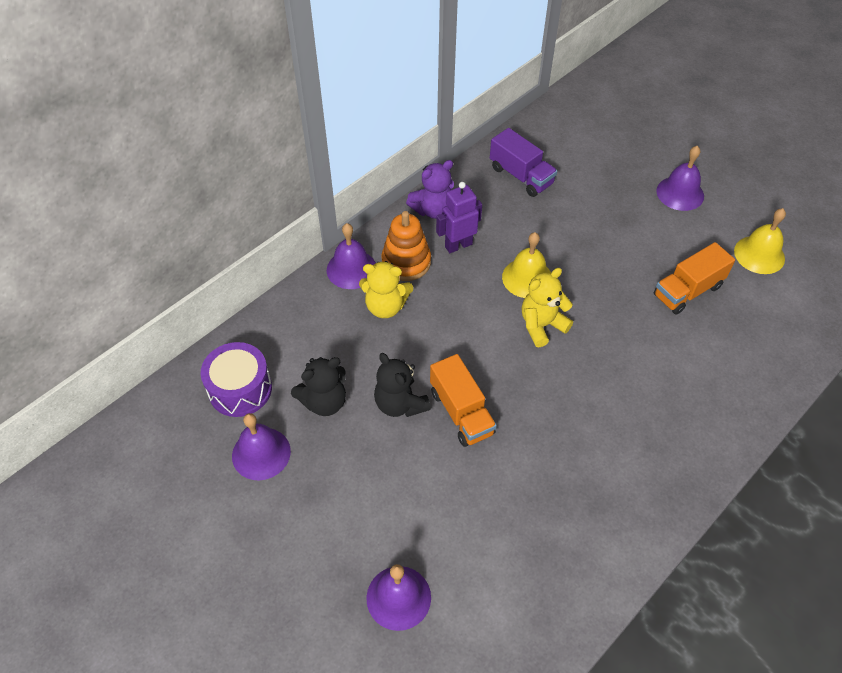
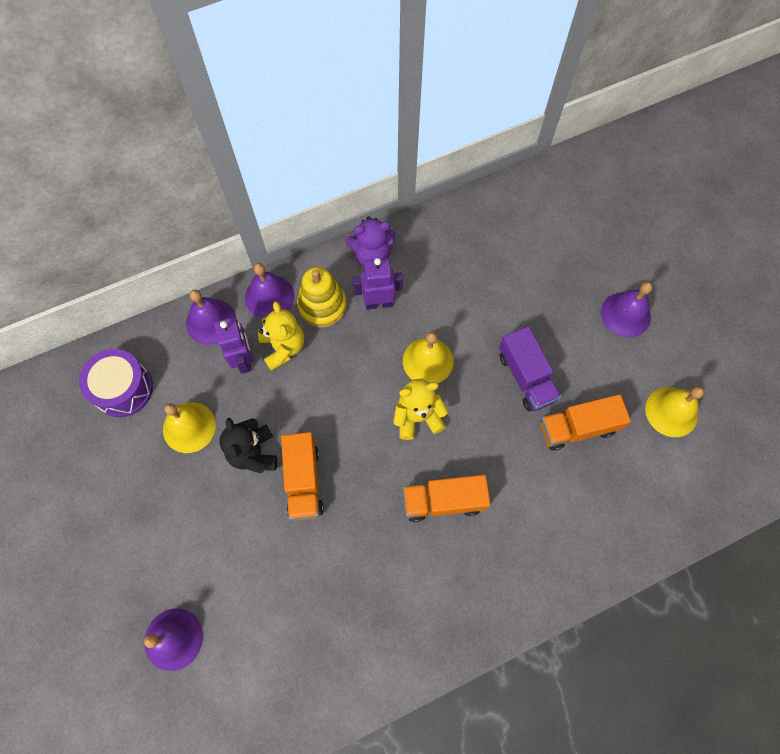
camera: 20 degrees right, 15 degrees up
(261, 453) = (116, 459): purple bell -> purple bell (211, 321)
(324, 402) = (189, 427): black teddy bear -> yellow bell
(352, 328) = (244, 360): none -> purple robot
(385, 306) = (283, 347): yellow teddy bear -> yellow teddy bear turned 135 degrees counterclockwise
(406, 262) = (322, 306): orange stacking toy -> yellow stacking toy
(521, 176) = (474, 243): purple truck -> purple truck (526, 377)
(601, 386) = (443, 501): none -> orange truck

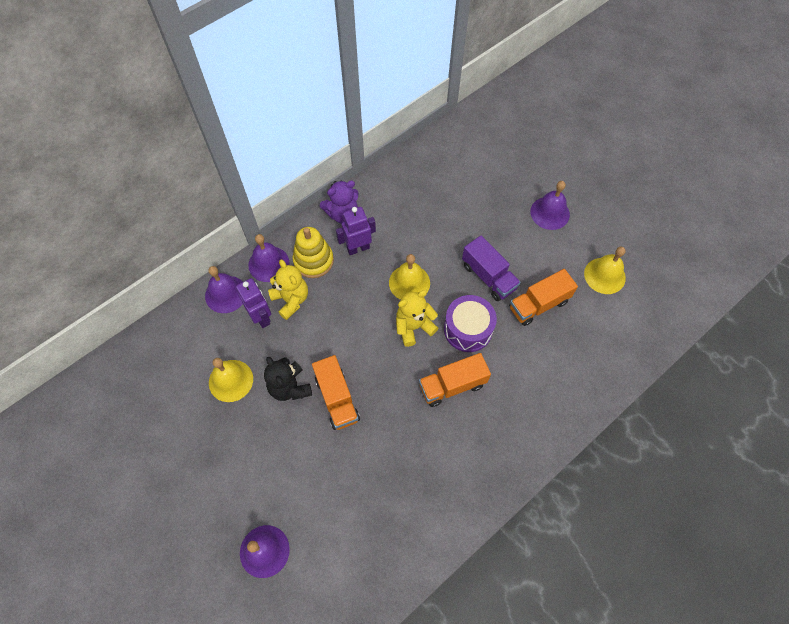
camera: 15 degrees left, 5 degrees down
(123, 389) = (166, 364): purple drum -> purple drum (468, 329)

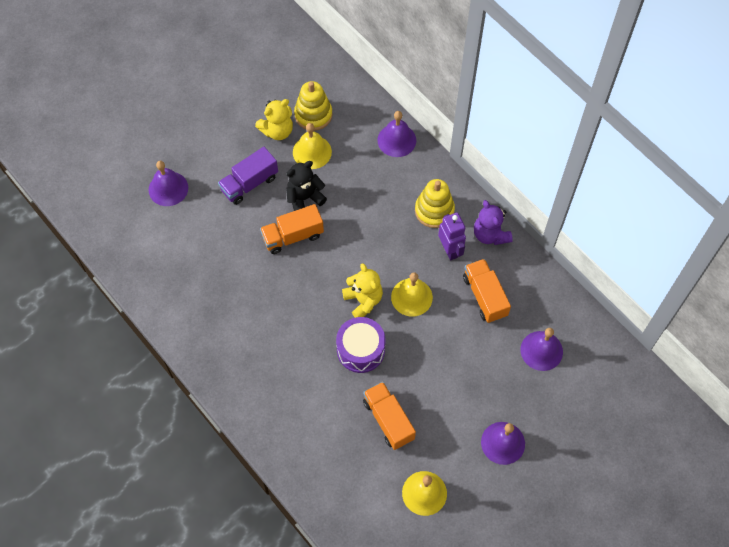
camera: 90 degrees right, 0 degrees up
(181, 380) = (313, 115): none -> yellow stacking toy
(261, 317) = (373, 171): purple robot -> none
(268, 264) = (430, 172): purple bell -> purple bell (541, 350)
(291, 300) = (391, 194): yellow teddy bear -> yellow teddy bear (277, 131)
(452, 385) = (303, 333): orange truck -> orange truck (485, 296)
(488, 276) = (420, 373): purple truck -> purple truck (249, 183)

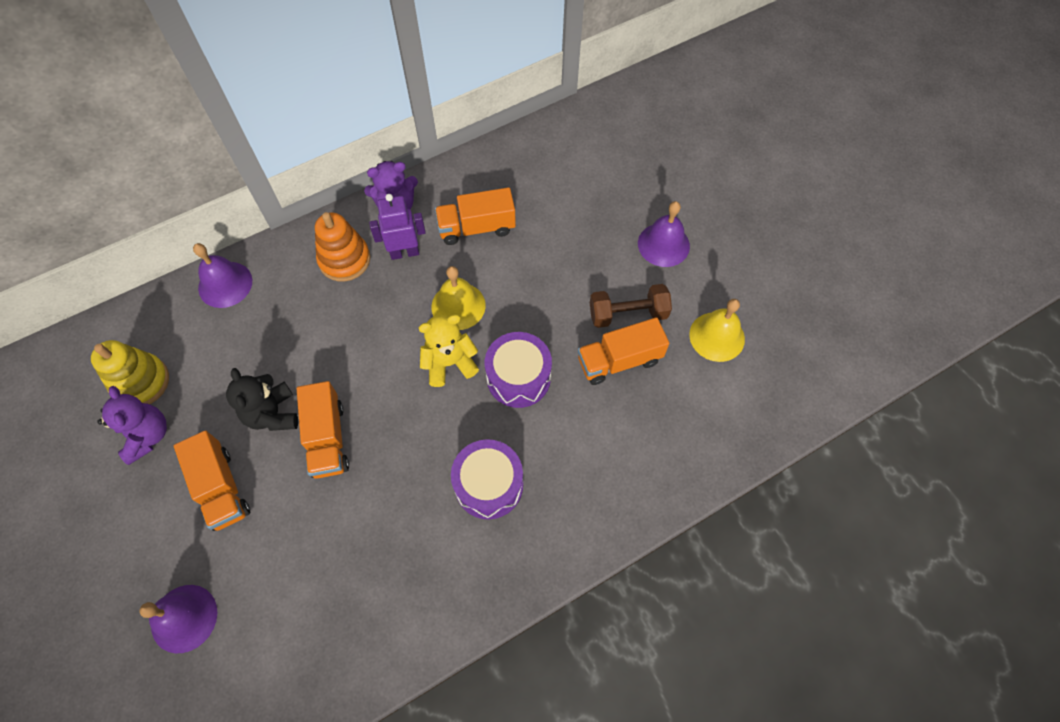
camera: 80 degrees left, 0 degrees up
(249, 183) = (221, 488): purple truck -> orange truck
(276, 344) = (489, 485): none -> purple drum
(277, 131) = (147, 436): yellow teddy bear -> purple teddy bear
(312, 152) = (201, 393): yellow bell -> none
(430, 421) = (628, 314): none -> brown dumbbell
(434, 211) = (344, 259): yellow stacking toy -> orange stacking toy
(541, 350) = (557, 186): purple bell -> none

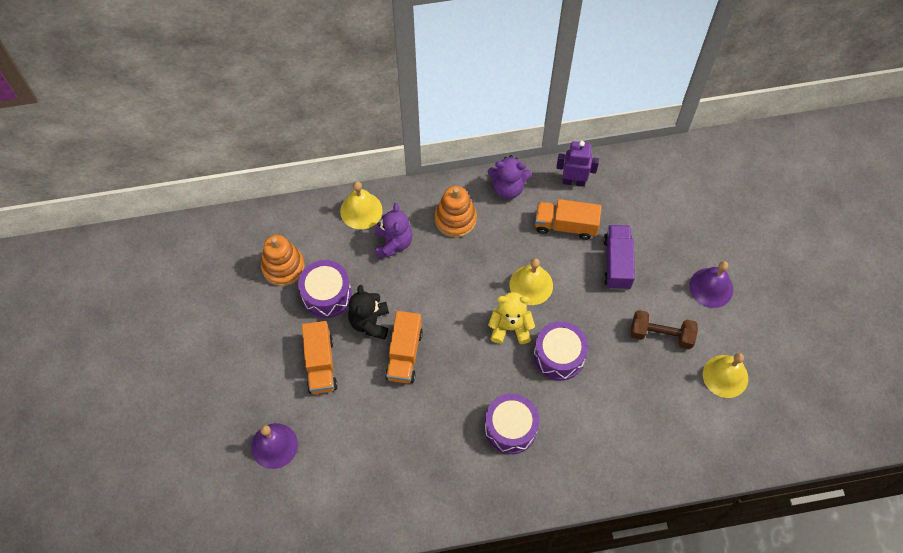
camera: 20 degrees right, 0 degrees up
(141, 382) = (283, 267): yellow stacking toy -> orange stacking toy
(147, 436) = (278, 308): purple teddy bear -> purple teddy bear (393, 243)
(207, 398) = (326, 295): none -> purple drum
(225, 284) = (361, 210): purple bell -> yellow bell
(404, 252) = (503, 228): purple robot -> purple robot (573, 181)
(549, 251) = (617, 263): none -> purple truck
(619, 360) = (641, 369): orange truck -> none

